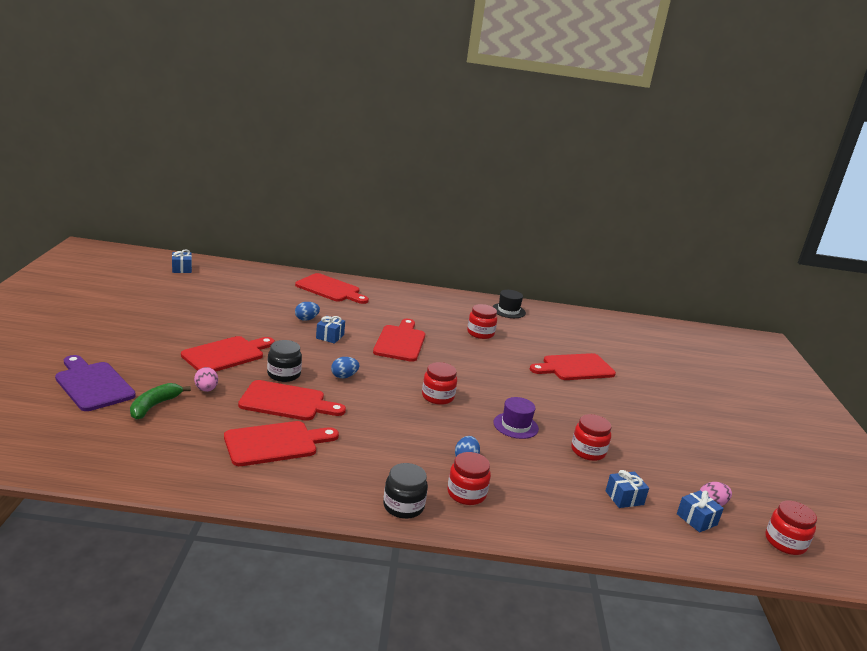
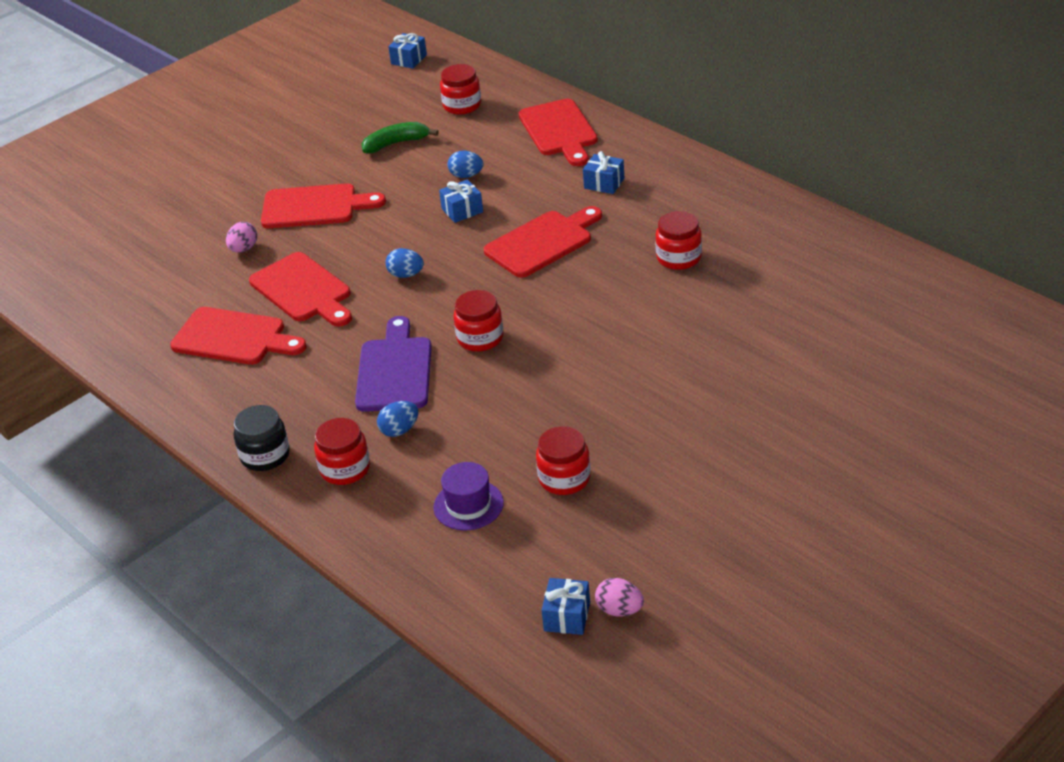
camera: 50 degrees right, 15 degrees up
(93, 384) = (151, 212): purple cutting board -> purple cutting board (394, 370)
(154, 406) = (176, 255): green banana -> green banana (396, 144)
(284, 374) = (343, 252): black jar -> none
(508, 311) = (785, 229): black hat -> none
(515, 425) = (522, 411): purple hat -> purple hat (468, 505)
(575, 368) = (742, 356): red cutting board -> none
(624, 498) = (517, 552): blue gift -> blue gift (604, 183)
(785, 542) = (638, 696): red jar -> red jar (462, 105)

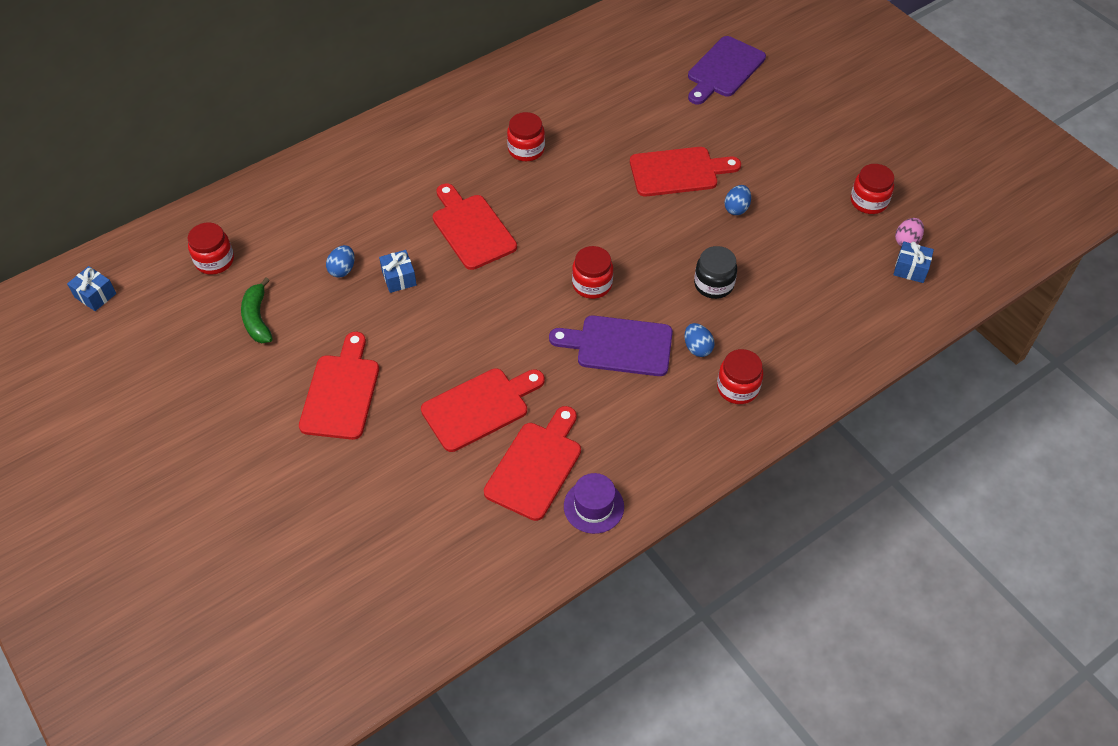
camera: 85 degrees left, 15 degrees up
(244, 249) = (391, 456): pink egg -> none
(265, 455) = (710, 444): black jar -> black jar (713, 284)
(406, 275) = (484, 327): blue egg -> blue egg (736, 208)
(468, 505) = (792, 312): purple hat -> purple hat (593, 506)
(559, 131) = (300, 195): red cutting board -> red cutting board (678, 172)
(564, 479) = (773, 253): red jar -> red jar (868, 201)
(604, 183) = (400, 178): blue gift -> none
(901, 398) = (724, 70): none -> purple cutting board

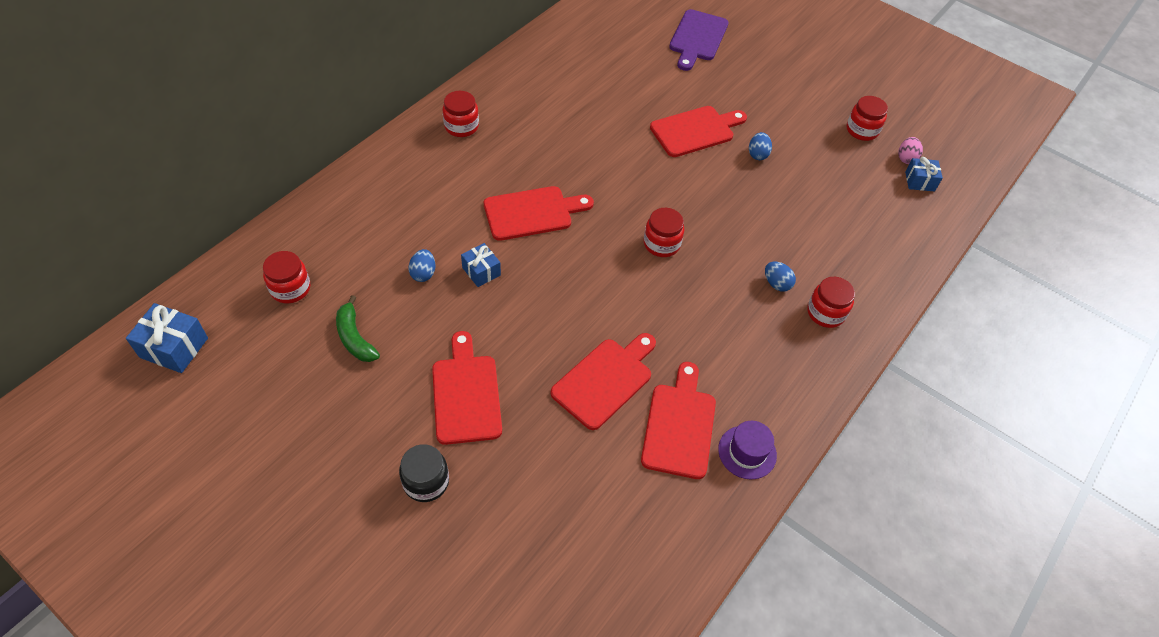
camera: 20 degrees left, 0 degrees up
(95, 295) = (174, 348): blue gift -> blue gift, size x1.53
(471, 229) = (532, 213): red cutting board -> red cutting board turned 120 degrees clockwise
(526, 149) = (554, 132): red jar -> red jar (461, 126)
(619, 346) = (708, 295): purple cutting board -> none
(713, 284) = (766, 224): black jar -> black jar (426, 482)

